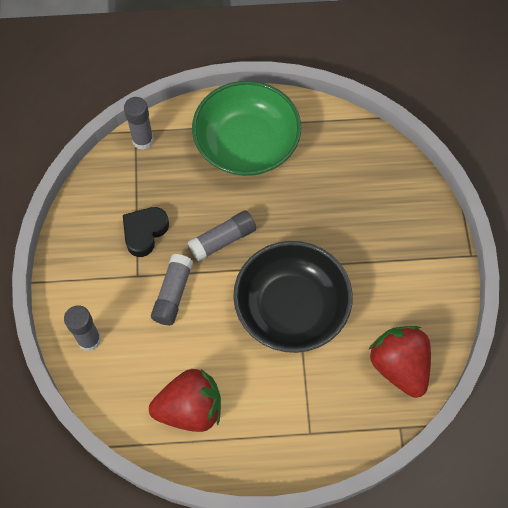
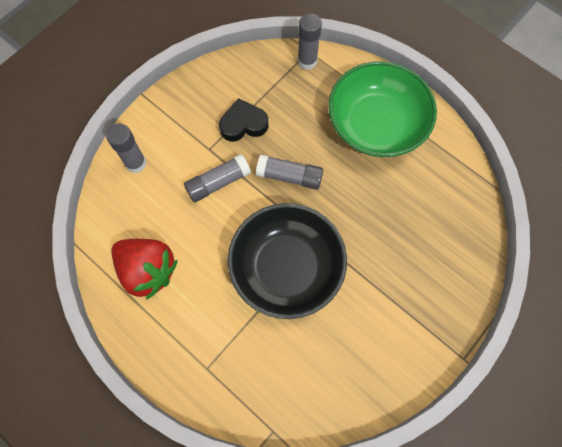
camera: 45 degrees right, 5 degrees up
(399, 366) = (319, 386): red strawberry -> none

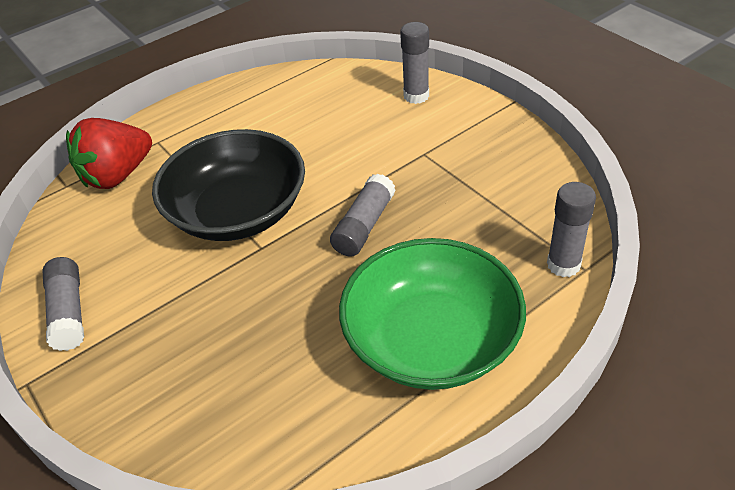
camera: 105 degrees right, 25 degrees down
(148, 270) = (282, 104): red strawberry -> red strawberry (117, 175)
(218, 182) = (373, 159): grey glue stick -> grey glue stick (69, 312)
(243, 124) = (455, 186): black heart -> none

